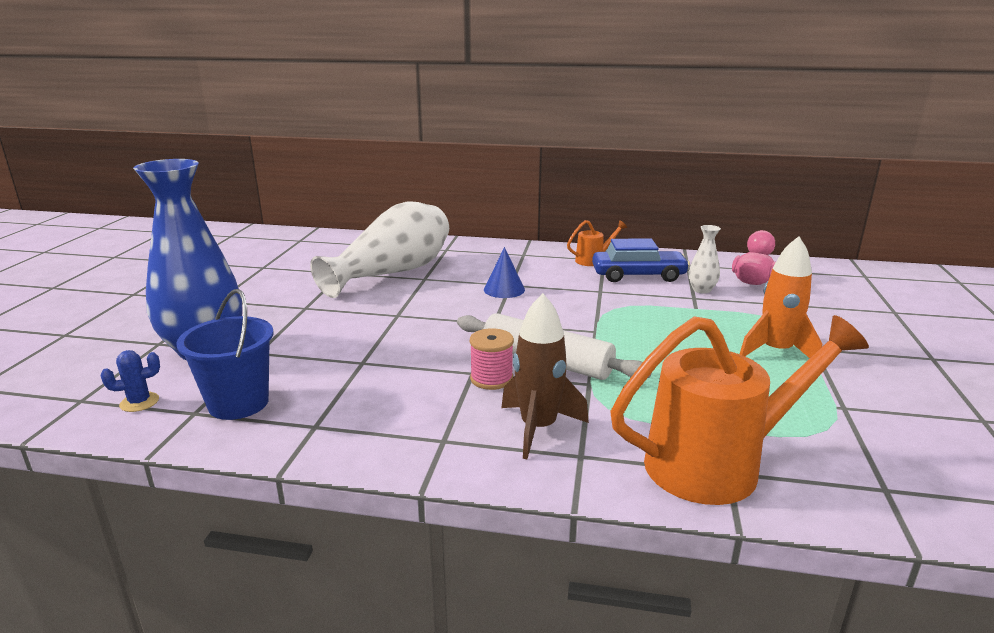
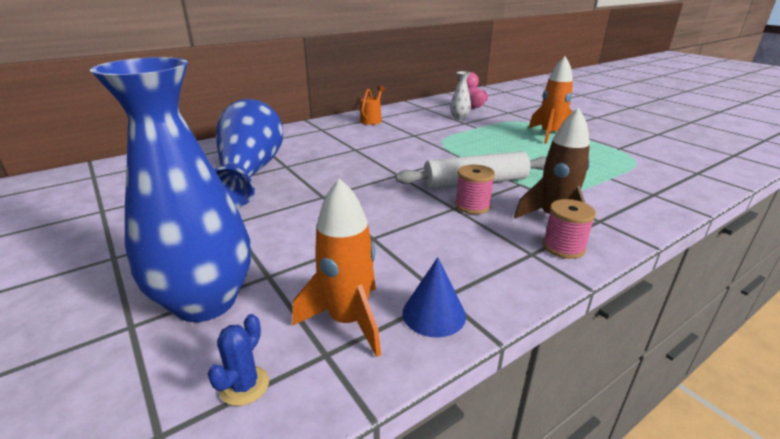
camera: 45 degrees left, 5 degrees up
(238, 403) = (348, 320): blue bucket -> orange rocket
(392, 273) = (251, 171): white vase -> blue vase
(482, 453) = (563, 247): none -> pink spool
(504, 289) = (358, 153): blue cone -> blue cone (434, 314)
(638, 275) = (414, 120): blue car -> none
(718, 464) = (644, 193): orange watering can -> none

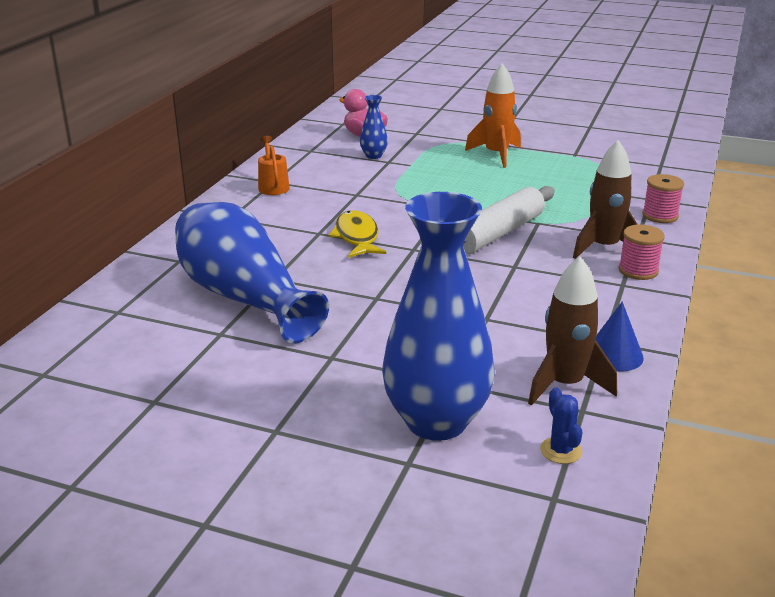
camera: 35 degrees left, 0 degrees up
(348, 320) = (564, 384): orange rocket -> brown rocket
(373, 157) = (357, 237): none -> yellow fish
(459, 118) = (373, 156): white vase -> blue vase
(472, 206) = (527, 258): pink spool -> pink spool (660, 216)

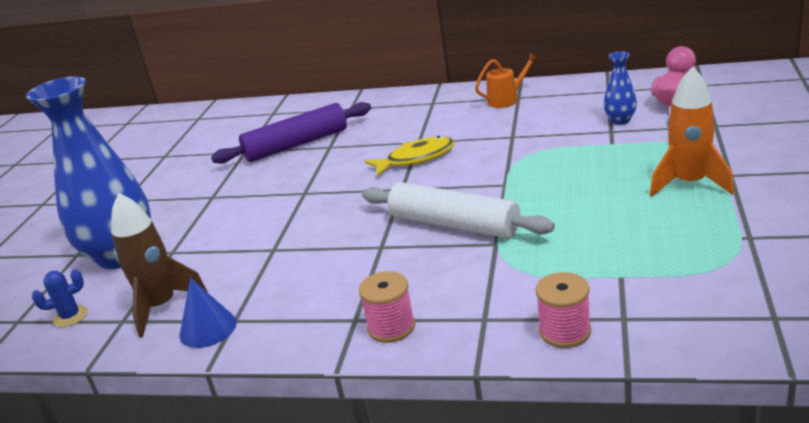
camera: 85 degrees right, 0 degrees up
(244, 298) = (296, 144): blue vase -> purple rolling pin
(604, 248) = (444, 296): brown rocket -> none

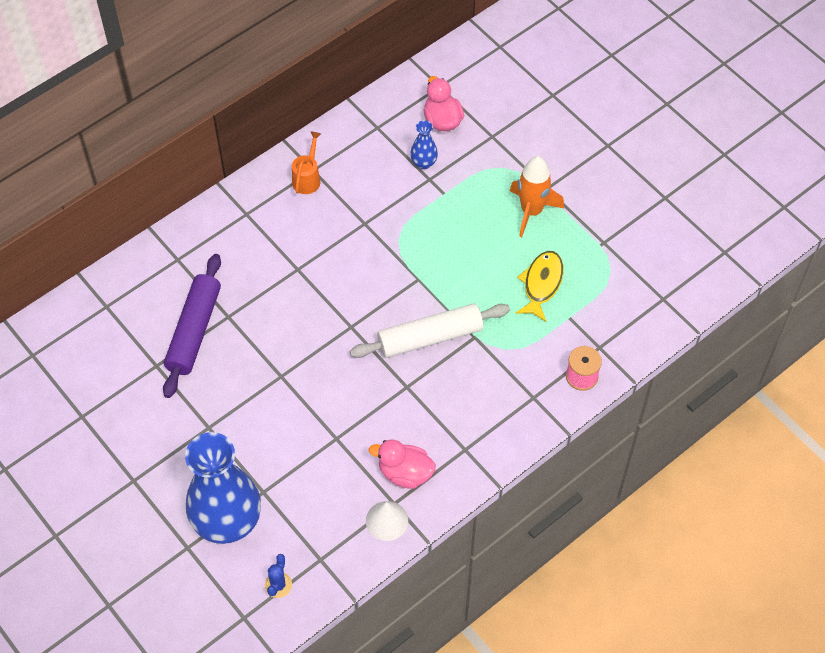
camera: 55 degrees left, 30 degrees up
(161, 306) = (330, 531): brown rocket -> none
(208, 328) = (387, 520): blue cone -> white cone
(279, 304) = (405, 473): none -> pink duck
(391, 327) = (492, 439): pink spool -> none
(416, 159) = (321, 289): yellow fish -> yellow fish (541, 284)

